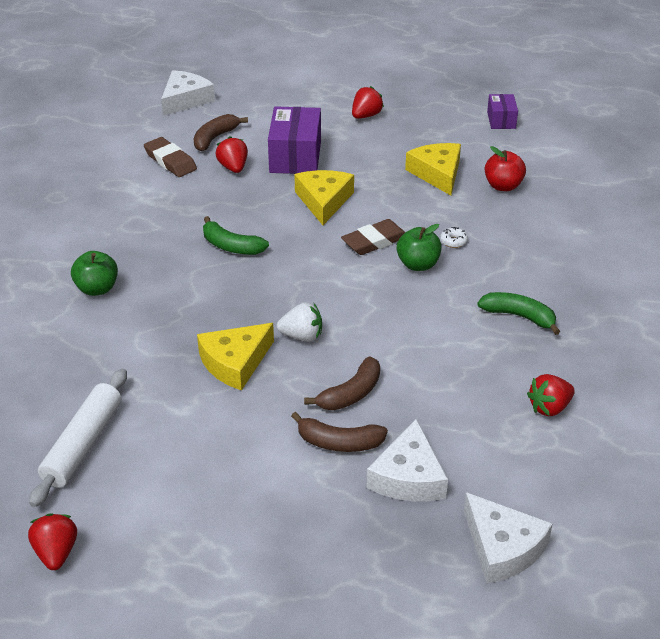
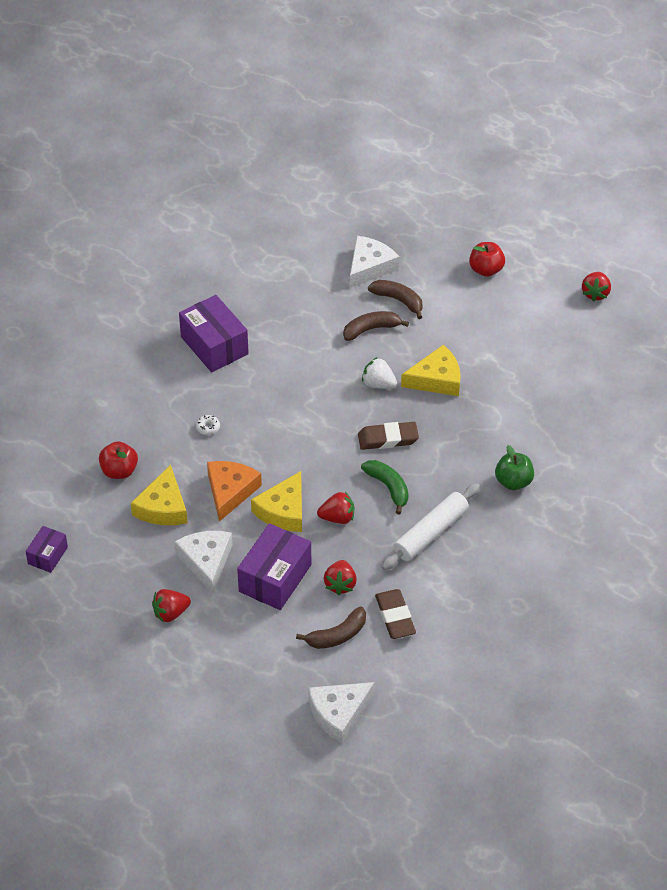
camera: 155 degrees left, 10 degrees up
(83, 444) = (561, 354): white rolling pin -> white rolling pin (431, 533)
(239, 532) = (486, 270): none -> red apple
(374, 241) = (270, 450): brown eraser -> brown eraser (388, 438)
(386, 201) = (230, 491): none -> orange cheese
(418, 264) = (252, 415): green apple -> none
(502, 548) = (344, 214): white cheese -> white cheese (206, 561)
(519, 316) = (214, 345): green banana -> purple box
(549, 407) = (251, 277): red strawberry -> red strawberry (337, 518)

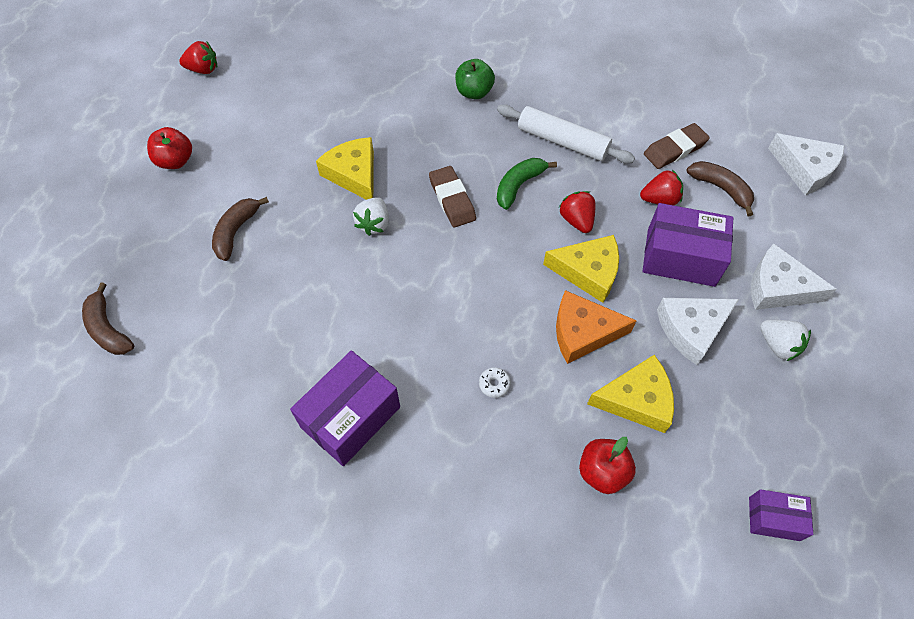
camera: 105 degrees left, 10 degrees up
(171, 613) = (778, 345): red strawberry -> white strawberry
(369, 267) = (180, 272): white cheese -> white cheese (777, 287)
(371, 329) = (288, 249): brown banana -> brown banana (108, 329)

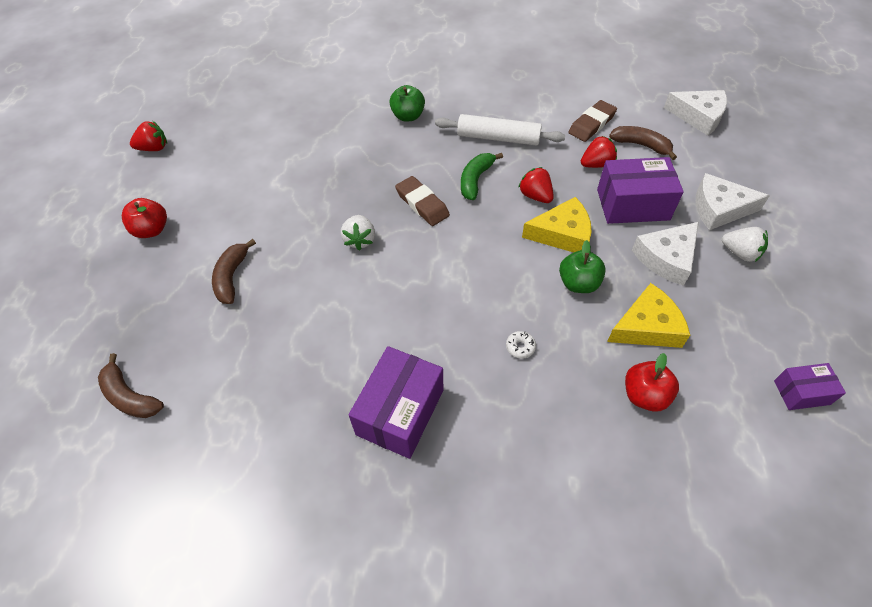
camera: 15 degrees left, 5 degrees down
(354, 174) = (326, 203): yellow cheese -> none
(583, 332) = (578, 283): orange cheese -> green apple

